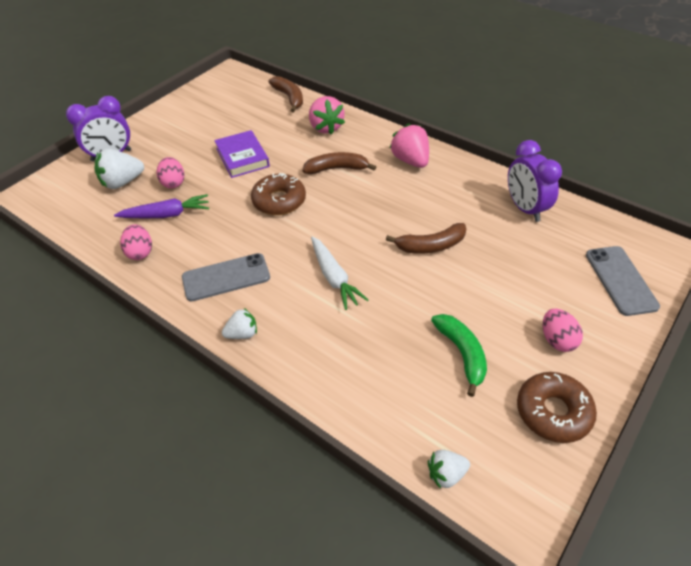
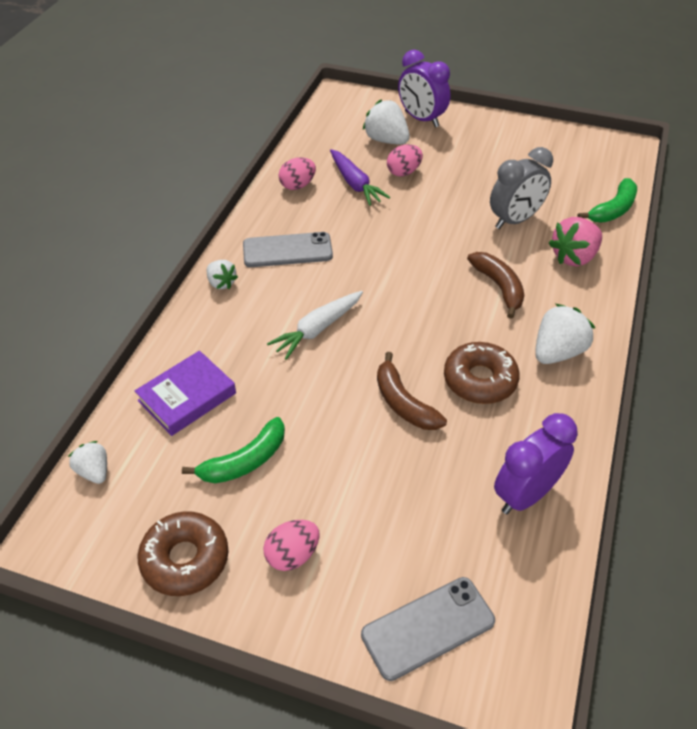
camera: 70 degrees right, 0 degrees up
(226, 277) = (287, 250): grey phone -> grey phone turned 60 degrees counterclockwise
(242, 157) = (473, 206): purple book -> purple book (187, 397)
(272, 142) = (515, 220): none -> grey clock
(279, 201) = (416, 255): brown donut -> brown donut (480, 380)
(289, 98) = (613, 209): brown banana -> green banana
(410, 161) = (557, 352): pink strawberry -> white strawberry

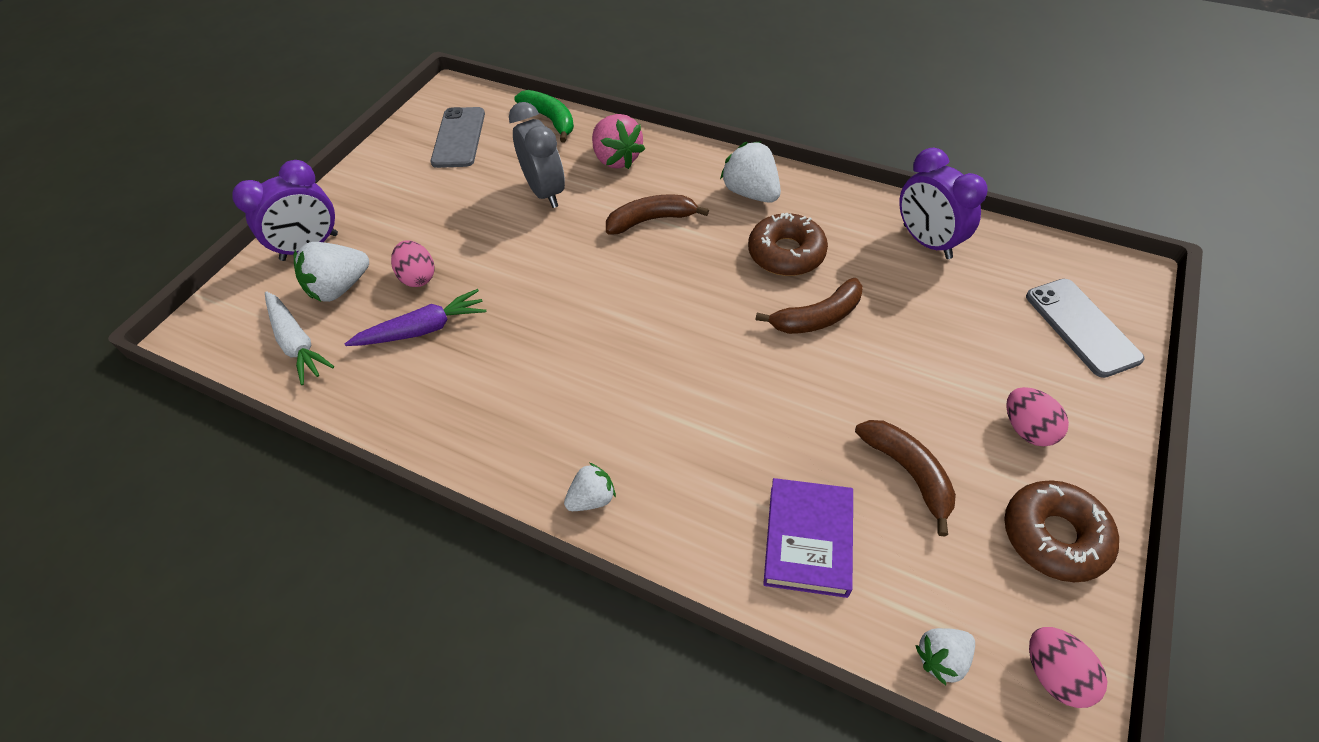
camera: 80 degrees left, 5 degrees up
(187, 397) = (808, 540): purple book -> purple book turned 45 degrees clockwise
(245, 461) = (908, 472): green banana -> brown banana
(287, 250) = (541, 414): grey phone -> grey phone (459, 138)
(297, 185) = (400, 396): pink egg -> pink egg (1054, 674)
(317, 329) = (697, 388): white carrot -> white carrot (297, 343)

